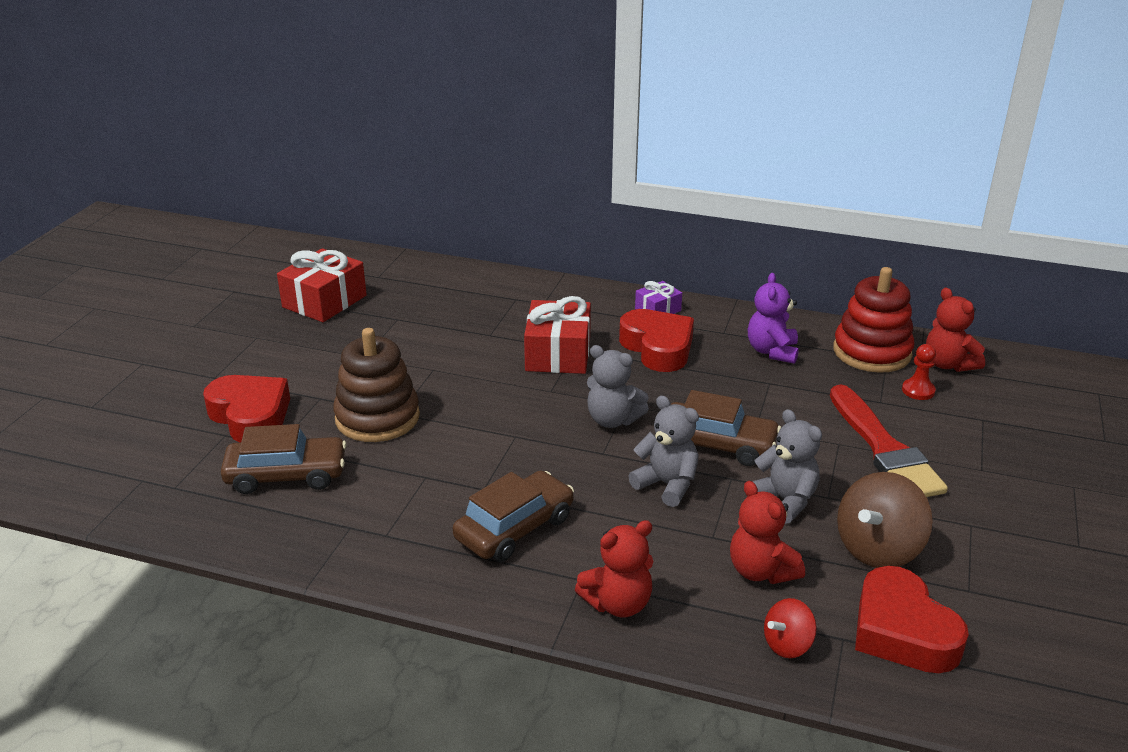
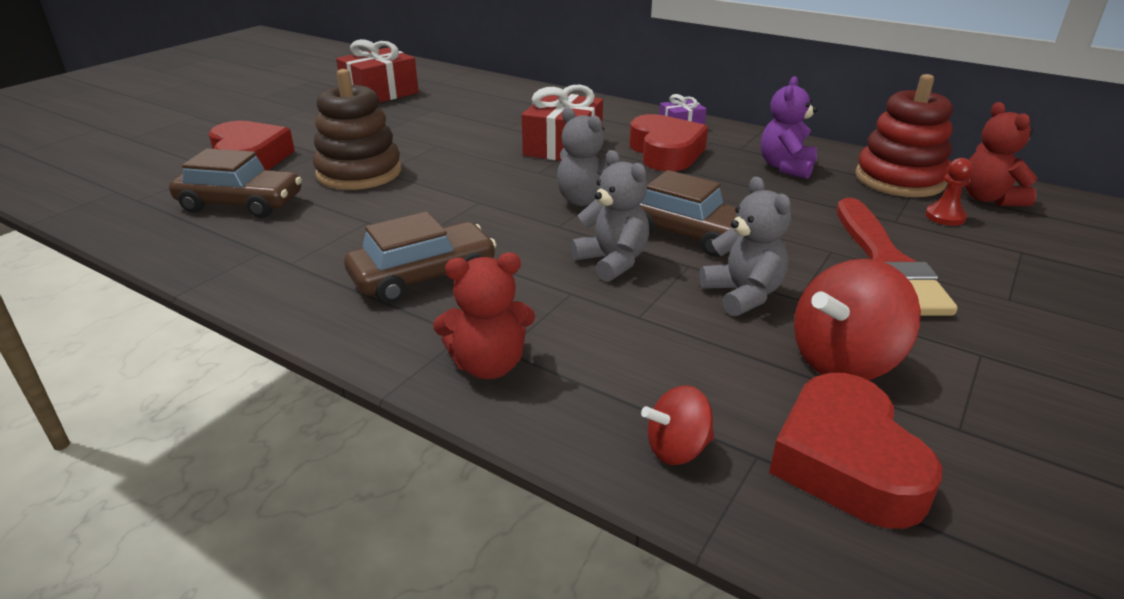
camera: 15 degrees right, 0 degrees up
(761, 571) = (681, 360): red teddy bear -> none
(878, 549) = (844, 361): brown spinning top -> red spinning top

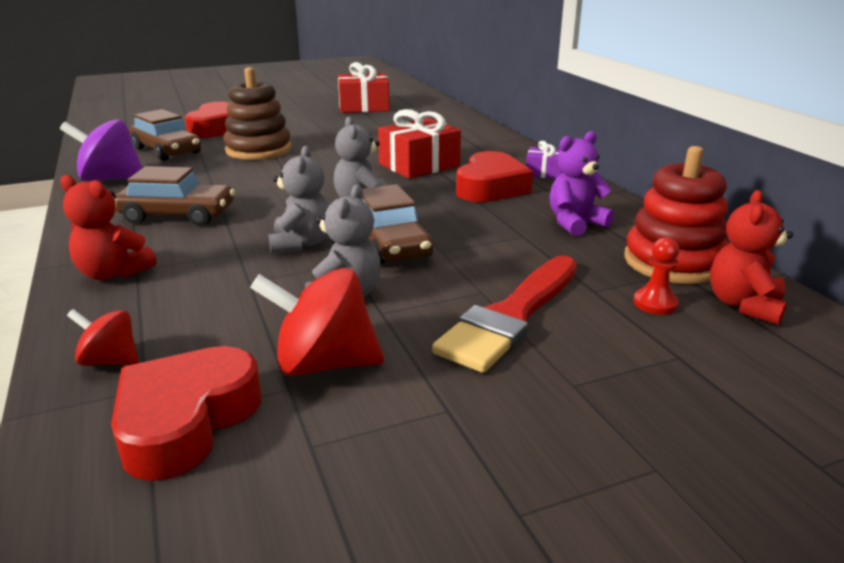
camera: 35 degrees right, 5 degrees down
(240, 261) = (111, 179): none -> purple spinning top

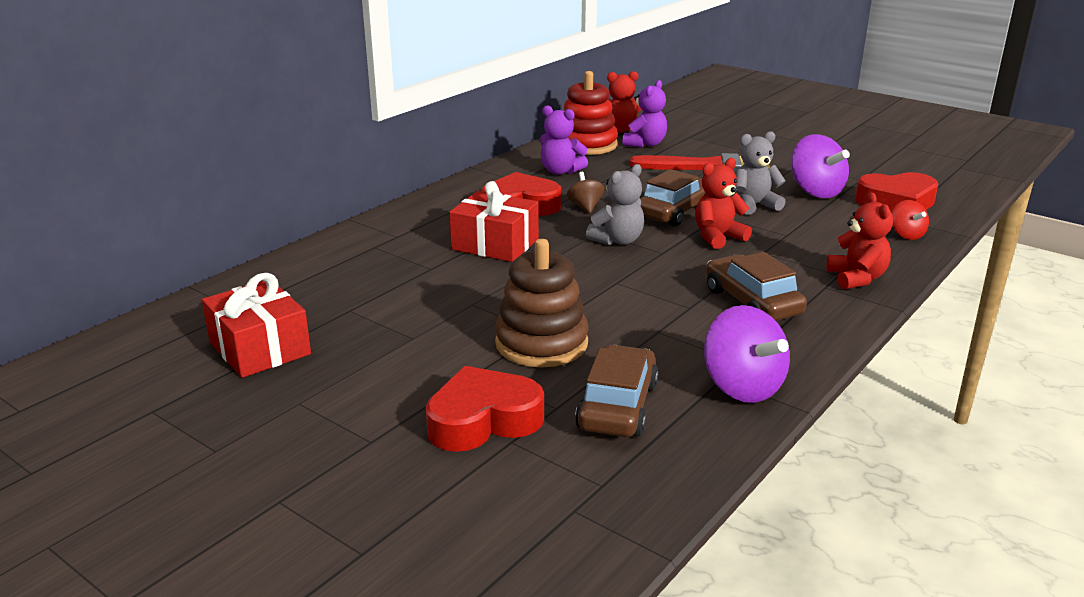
camera: 120 degrees left, 0 degrees up
(301, 244) = (718, 237): grey teddy bear -> red teddy bear
(324, 364) = (815, 191): red spinning top -> purple spinning top
(456, 210) = (585, 207): none -> brown spinning top
(544, 172) = (459, 195): purple gift -> none
(655, 303) = (645, 144): red pawn -> purple teddy bear

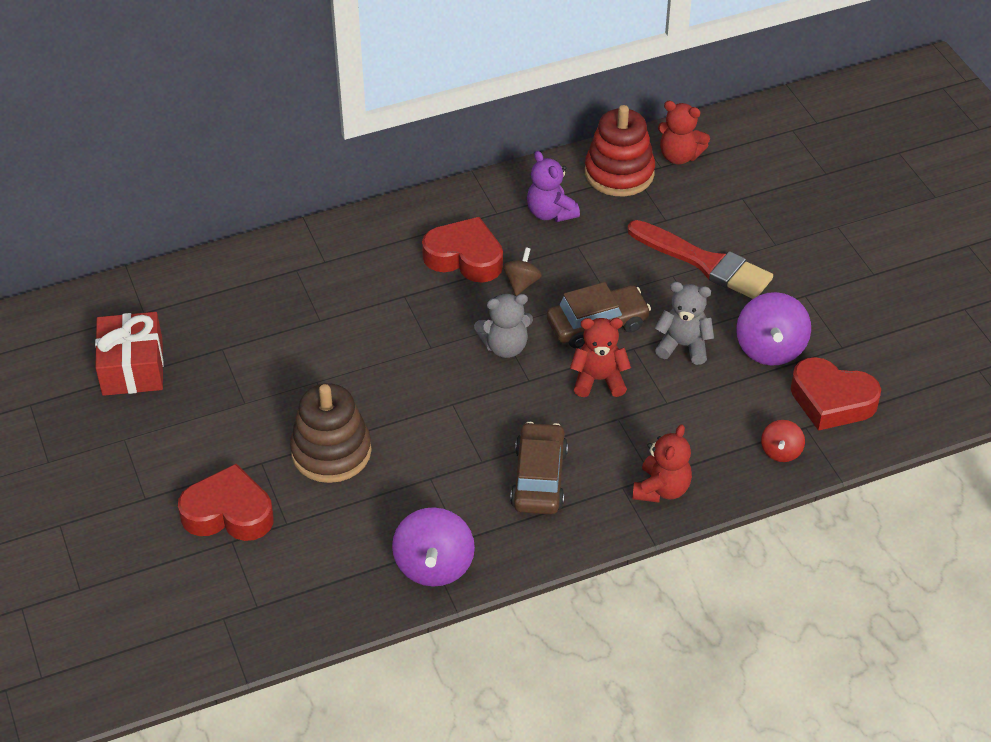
camera: 30 degrees right, 20 degrees up
(495, 244) = (396, 308): red gift -> none
(617, 406) = (328, 542): brown car -> none
(645, 144) = (681, 194): purple teddy bear -> none

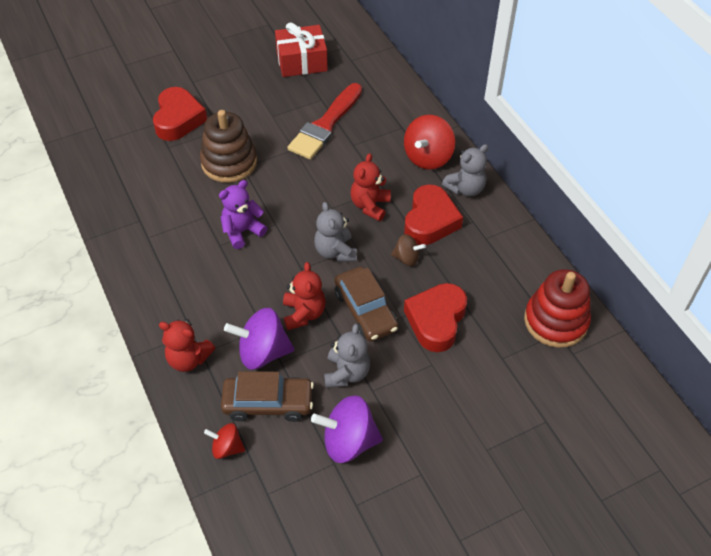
camera: 85 degrees right, 5 degrees up
(356, 250) = (428, 157): none -> red spinning top
(416, 221) = (465, 189): none -> grey teddy bear
(434, 566) = (126, 224): purple spinning top -> purple spinning top (262, 352)
(539, 478) = (202, 279): brown car -> brown car (268, 403)
(550, 213) = (493, 273): purple teddy bear -> purple teddy bear (242, 231)
(679, 156) = (591, 368): red teddy bear -> red teddy bear (370, 206)
(705, 262) = (451, 389): red brush -> red brush (325, 125)
(831, 400) = (287, 492): red heart -> red heart (436, 320)

